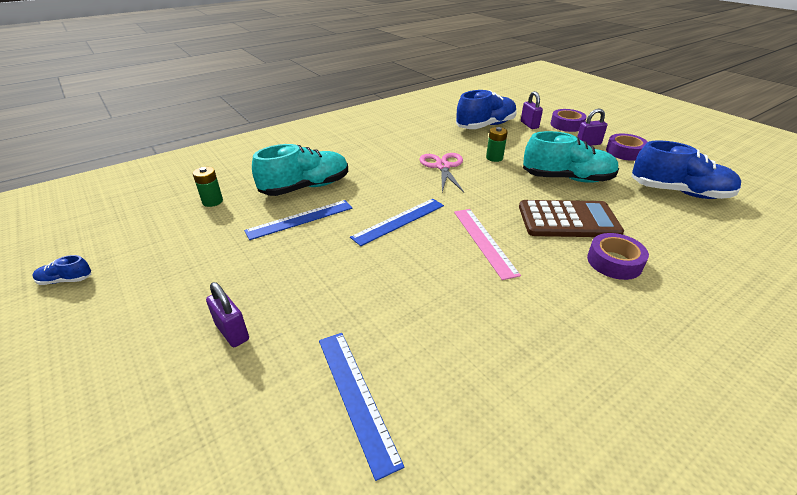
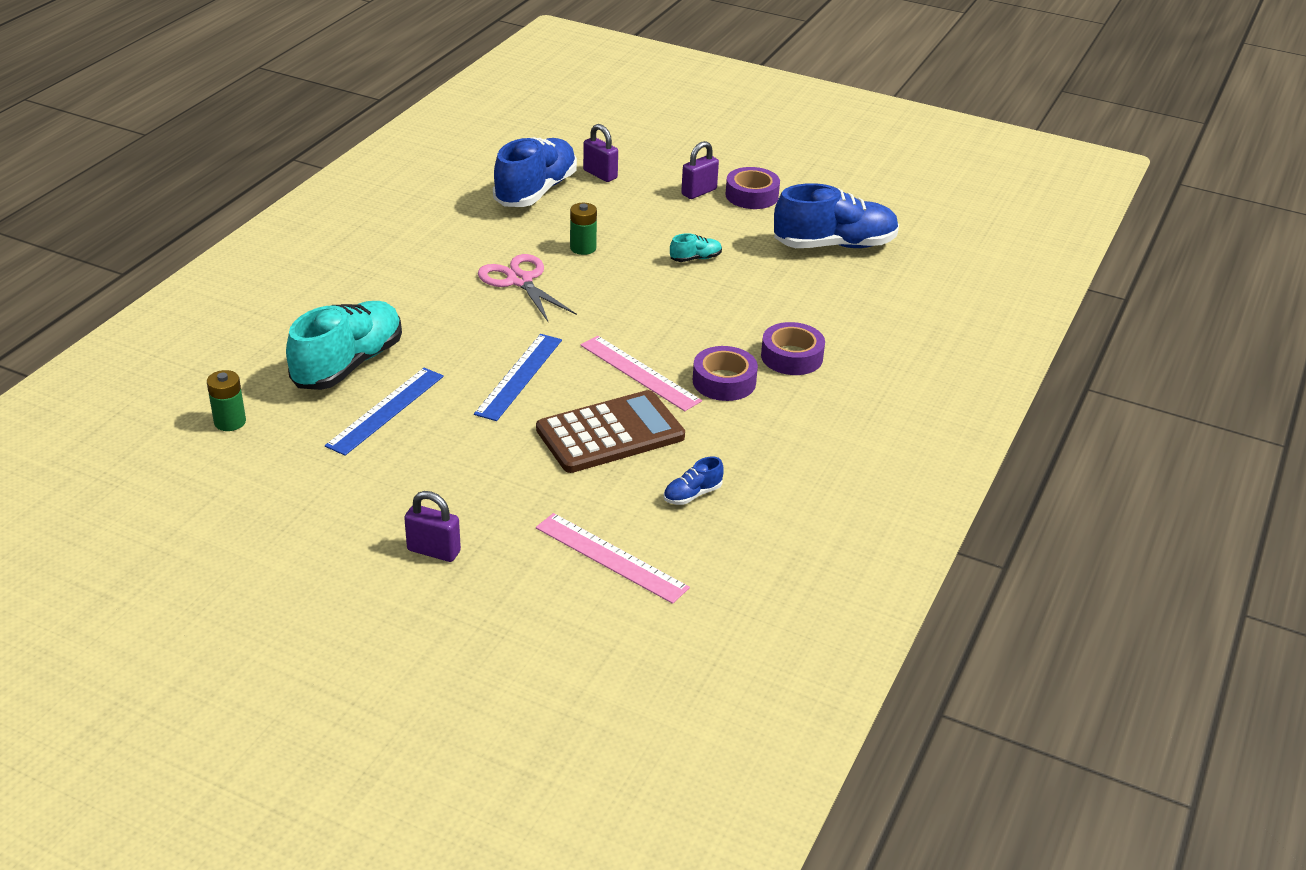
camera: 30 degrees left, 0 degrees up
(66, 280) = (154, 571): blue shoe -> blue shoe (692, 494)
(356, 396) = (611, 557): blue ruler -> pink ruler
(566, 125) = (654, 162): purple tape -> purple tape (724, 381)
(567, 179) = (695, 258): turquoise shoe -> turquoise shoe, size x0.43
(568, 220) = (722, 319): brown calculator -> brown calculator (610, 433)

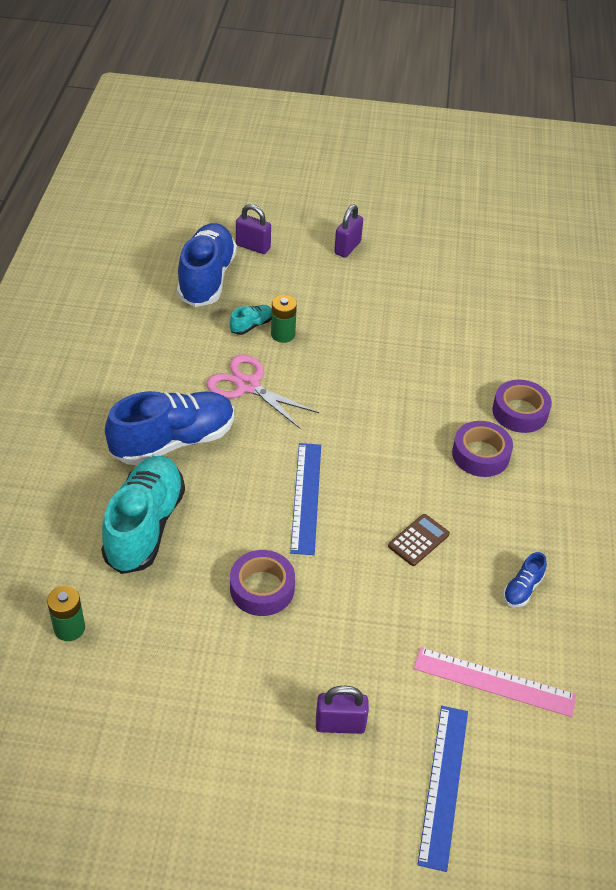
camera: 20 degrees left, 10 degrees up
(385, 410) = (208, 571): blue ruler -> blue ruler (443, 784)
(610, 433) = (418, 540): brown calculator -> brown calculator, size x0.47
(640, 373) = (406, 464): pink ruler -> none
(695, 258) = (384, 323): turquoise shoe -> turquoise shoe (251, 325)
(752, 195) = (393, 242): purple tape -> purple tape (262, 588)
(834, 245) = (488, 281): blue shoe -> blue shoe (173, 441)

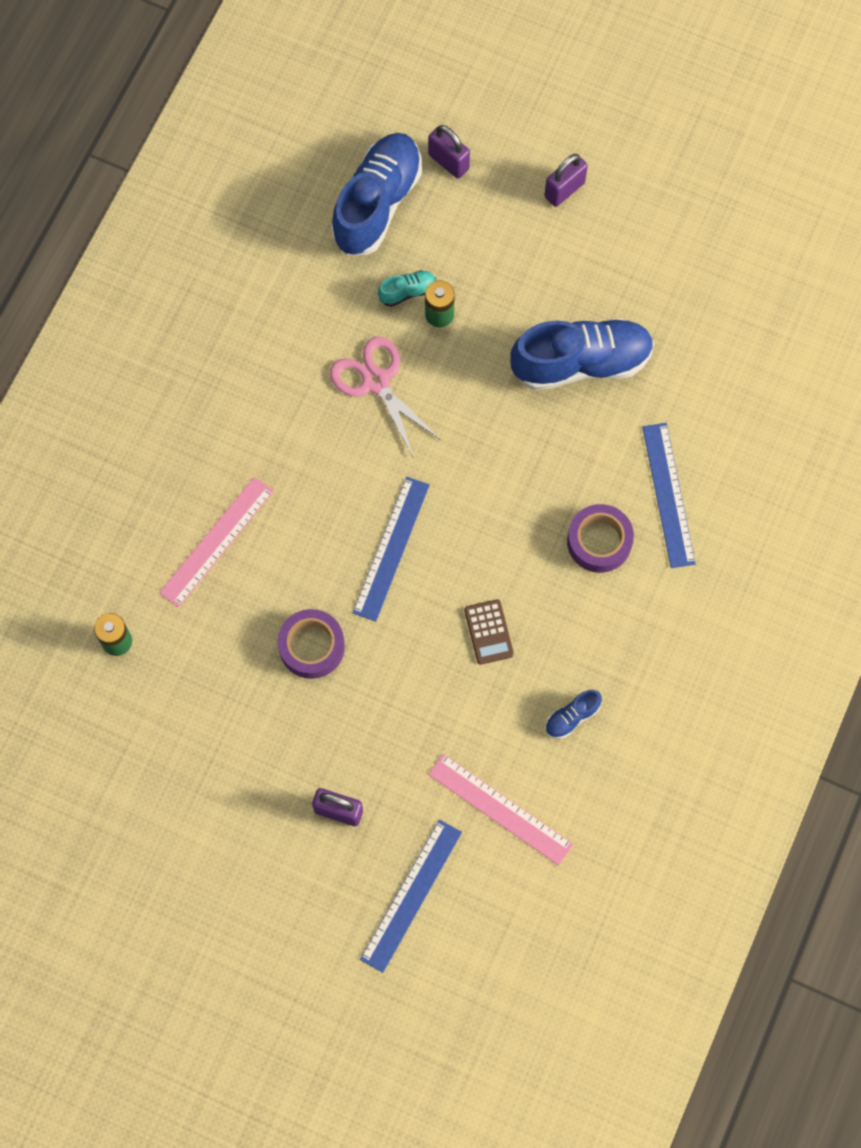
camera: 20 degrees right, 25 degrees up
(145, 526) = (217, 542): turquoise shoe -> pink ruler
(173, 441) = (273, 440): blue shoe -> blue shoe (581, 363)
(418, 540) = (488, 632): brown calculator -> brown calculator turned 105 degrees clockwise
(520, 412) = (668, 495): purple tape -> blue ruler

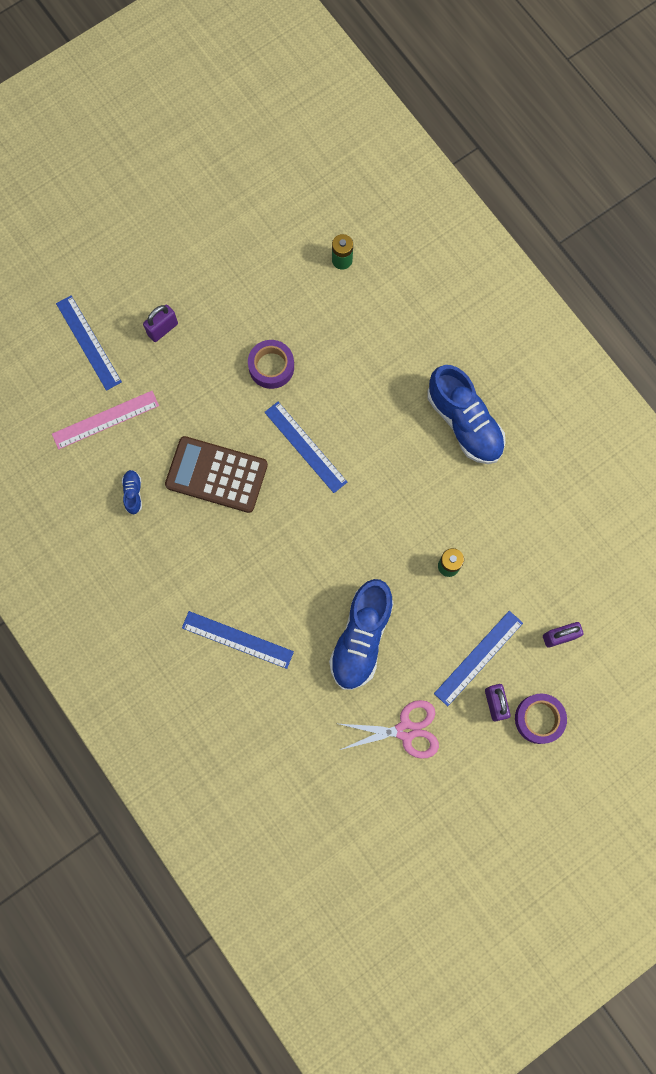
camera: 120 degrees right, 5 degrees up
(217, 542) = (371, 347): pink ruler -> none
(376, 381) = (423, 499): pink scissors -> pink scissors (405, 730)
(377, 204) = (553, 571): blue shoe -> blue shoe (464, 423)
(407, 292) = (476, 554): turquoise shoe -> none
(488, 632) = (216, 475): brown calculator -> brown calculator, size x2.12
(525, 231) = (478, 658): none -> blue ruler
(599, 541) = (233, 576): purple tape -> purple tape (539, 719)

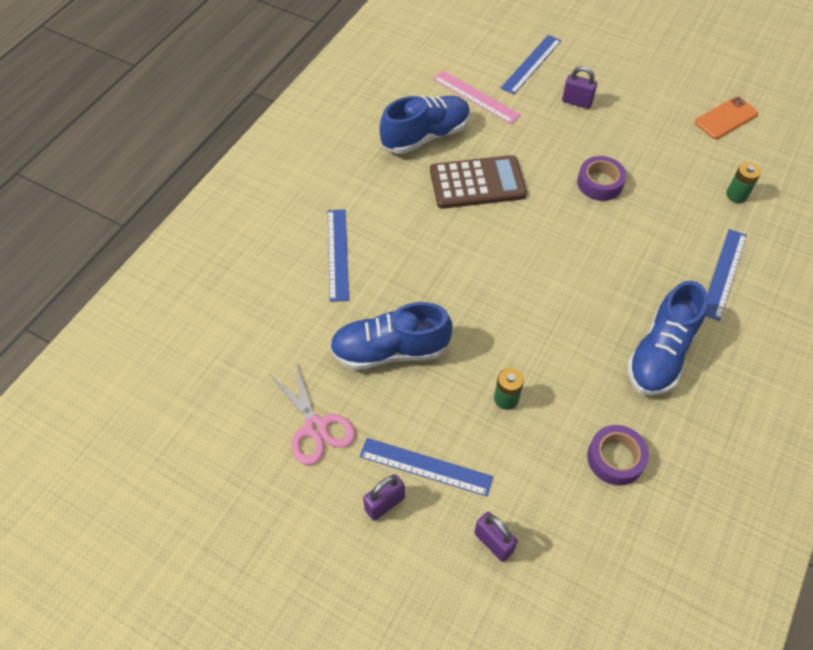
camera: 65 degrees right, 20 degrees down
(133, 493) = (425, 136): blue shoe -> blue shoe, size x2.35
(216, 475) = (477, 183): brown calculator -> brown calculator turned 90 degrees clockwise
(252, 209) = (726, 118): none -> orange phone
(305, 447) = (545, 235): blue ruler -> blue ruler (724, 273)
(539, 719) = (389, 558): purple tape -> purple tape (615, 458)

